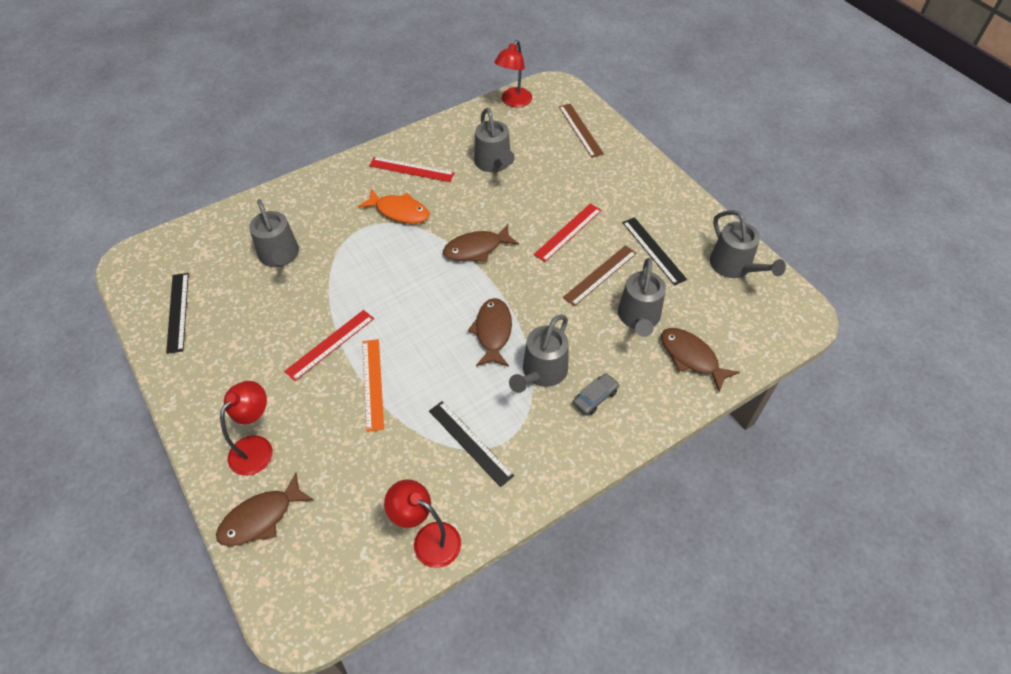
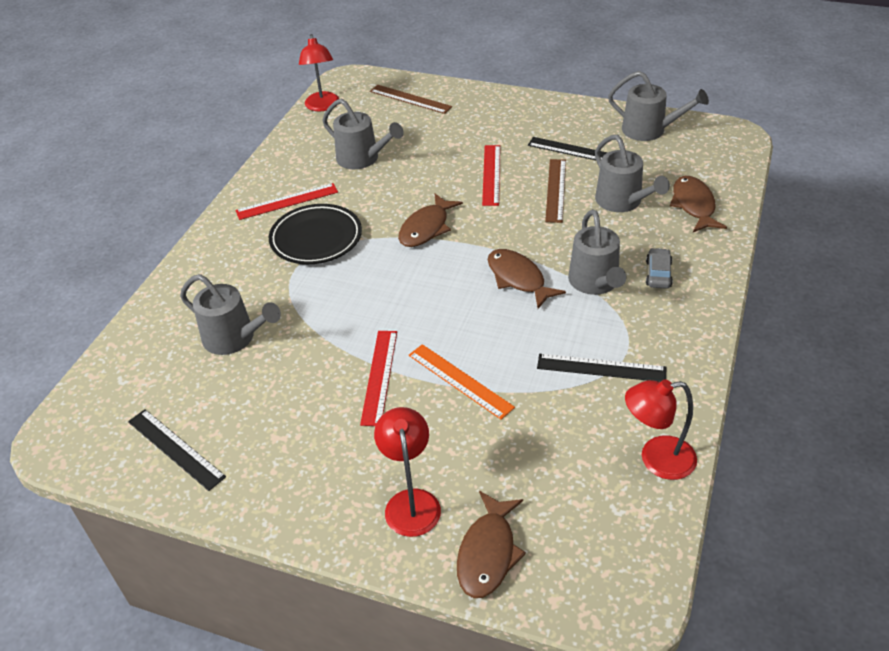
camera: 35 degrees left, 10 degrees down
(399, 211) = (316, 239): orange fish -> black plate
(691, 357) = (694, 205): brown fish -> brown fish turned 75 degrees clockwise

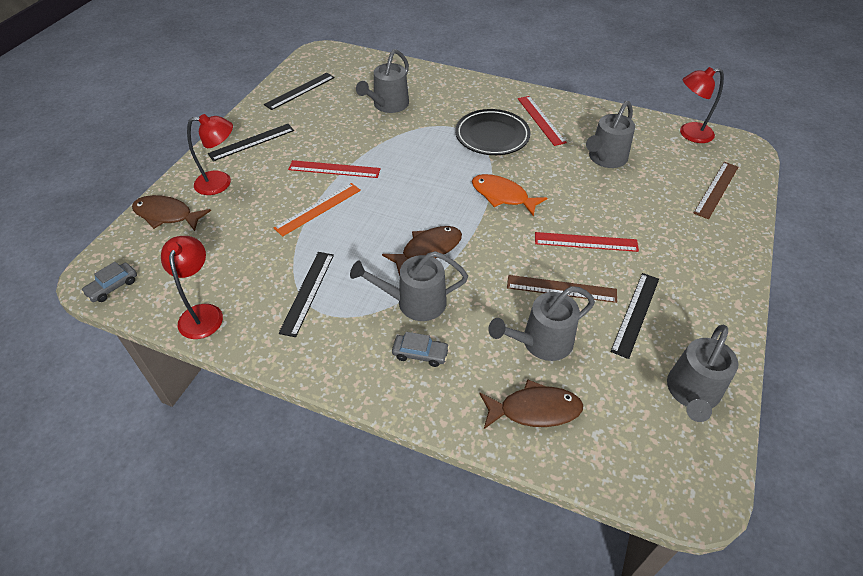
camera: 90 degrees right, 5 degrees up
(311, 485) = (251, 142): none -> black ruler
(426, 228) = (502, 196): brown fish -> orange fish
(638, 575) = (112, 287): none -> grey car

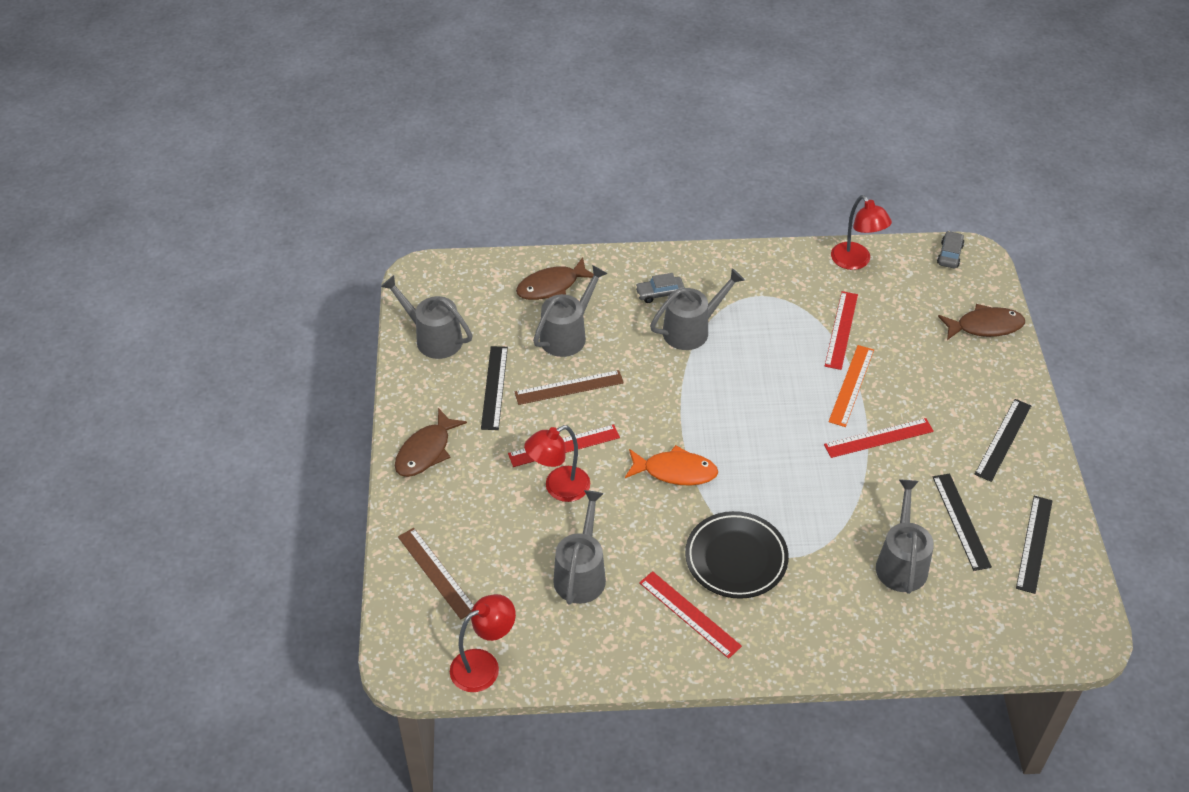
camera: 155 degrees right, 0 degrees up
(221, 182) = (976, 378): red lamp -> red lamp (559, 488)
(282, 254) = (841, 330): none -> red ruler
(307, 292) = (788, 306): black ruler -> black ruler (961, 521)
(428, 249) = (713, 381): brown fish -> brown fish (426, 451)
(692, 393) = (433, 338): grey watering can -> grey watering can turned 60 degrees counterclockwise
(716, 189) = (436, 573): brown ruler -> brown ruler turned 45 degrees counterclockwise

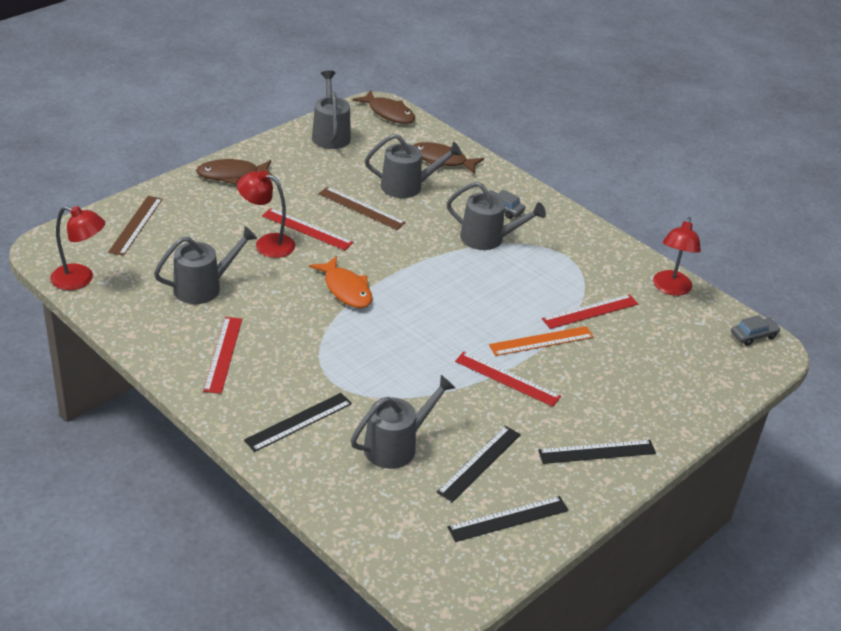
camera: 45 degrees right, 10 degrees down
(494, 387) = (320, 177): black ruler -> black ruler (298, 421)
(736, 558) = (300, 355): black plate -> none
(985, 326) = (705, 389): brown fish -> brown fish (388, 113)

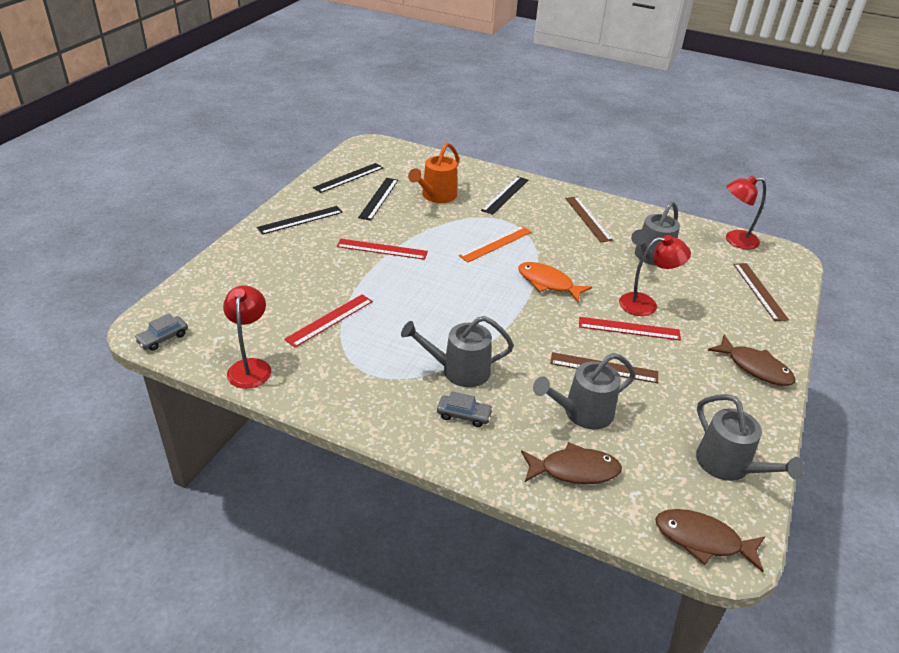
camera: 160 degrees right, 0 degrees up
(223, 354) = (587, 219): red ruler -> brown ruler
(231, 175) = (755, 367): brown fish -> brown fish turned 75 degrees clockwise
(396, 446) = (436, 196): grey watering can -> orange watering can
(541, 341) = (365, 283): orange ruler -> orange ruler (496, 244)

